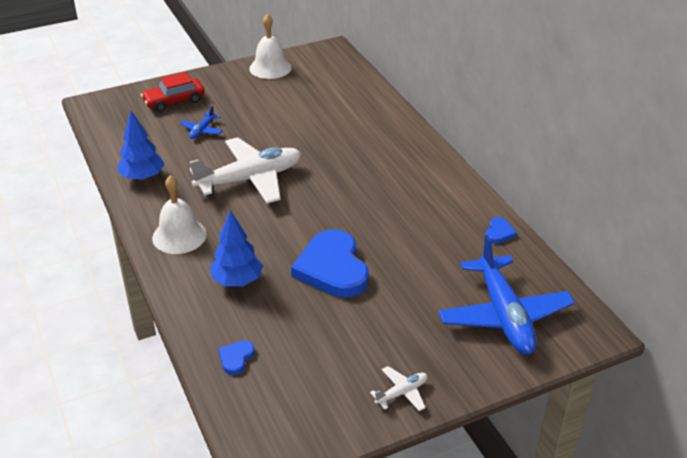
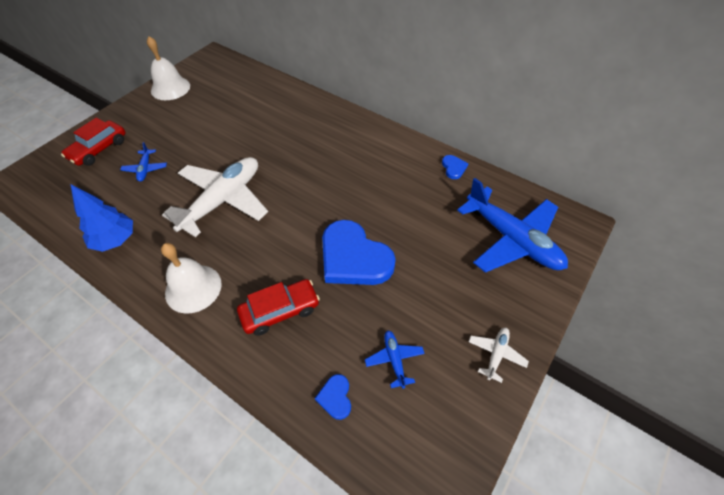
camera: 30 degrees left, 15 degrees up
(237, 281) = (280, 311): blue tree -> red car
(306, 356) = (394, 360): none -> blue plane

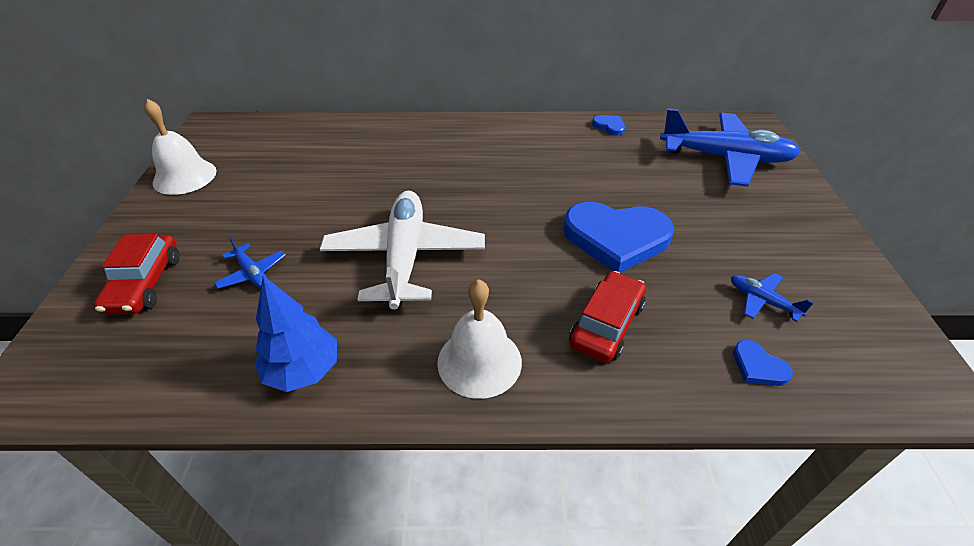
camera: 35 degrees left, 10 degrees down
(496, 354) = (827, 248): white plane -> none

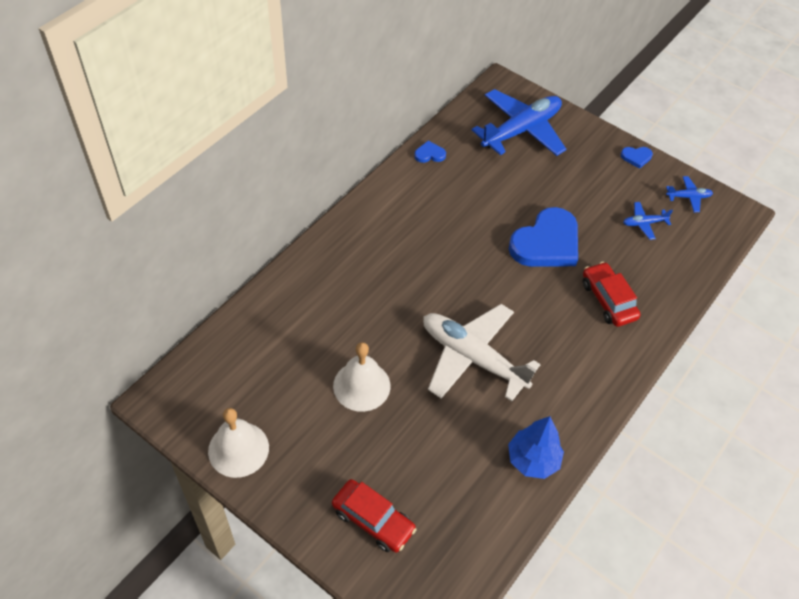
camera: 55 degrees left, 10 degrees up
(252, 273) = (416, 450): blue plane -> blue plane (688, 197)
(479, 361) = (590, 373): white bell -> white bell (361, 386)
(758, 366) = (679, 262): blue heart -> blue heart (636, 157)

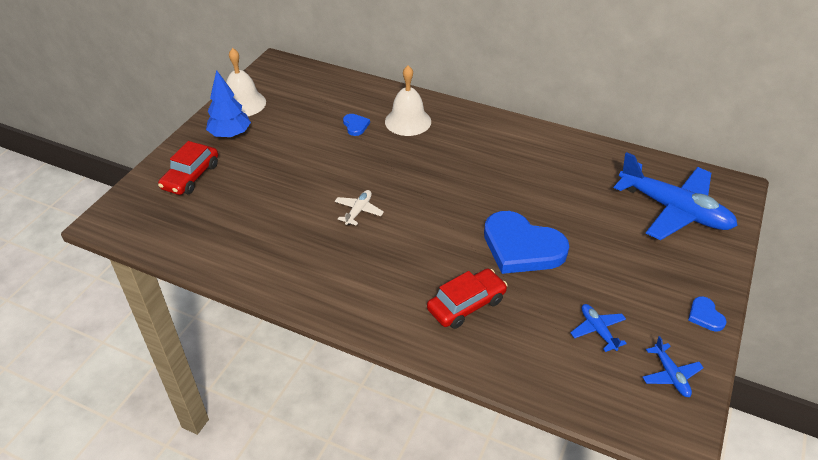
camera: 80 degrees right, 10 degrees down
(361, 386) = (311, 151): white bell -> white bell (408, 121)
(429, 154) = (592, 150): blue heart -> blue heart (355, 126)
(472, 358) = (358, 211): white plane -> white plane, size x0.43
(532, 460) = (257, 264): blue tree -> blue tree (230, 135)

